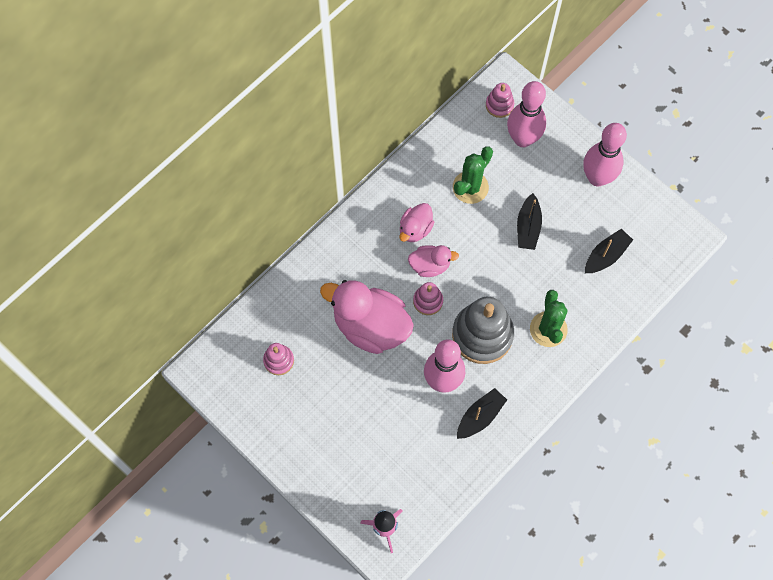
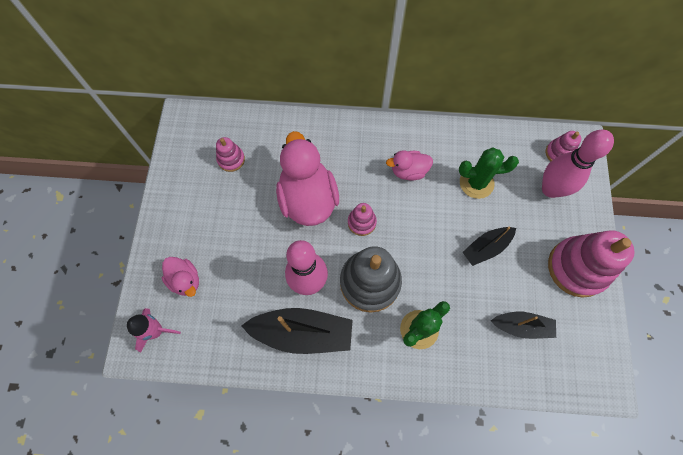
camera: 50 degrees right, 0 degrees up
(430, 265) = (390, 202): pink duck -> pink duck (185, 280)
(480, 416) = (302, 333): black boat -> black boat, size x1.67
(597, 178) = (577, 268): pink bowling pin -> pink stacking toy

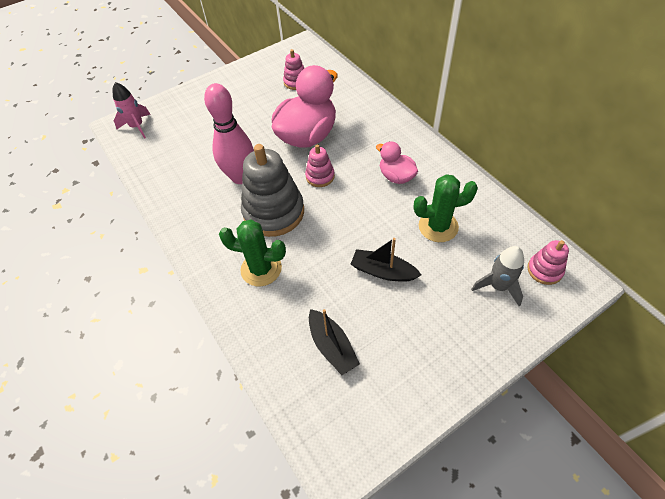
camera: 55 degrees right, 15 degrees down
(185, 280) = (185, 117): pink duck -> none
(302, 333) = (196, 199): black boat -> none
(476, 183) = (438, 226): green cactus -> green cactus turned 60 degrees counterclockwise
(550, 189) = (498, 286): pink bowling pin -> grey rocket
(577, 268) = (439, 360): pink stacking toy -> none

